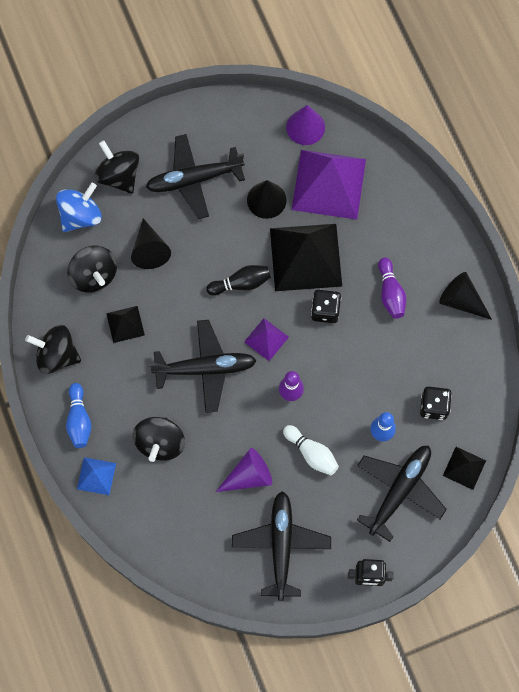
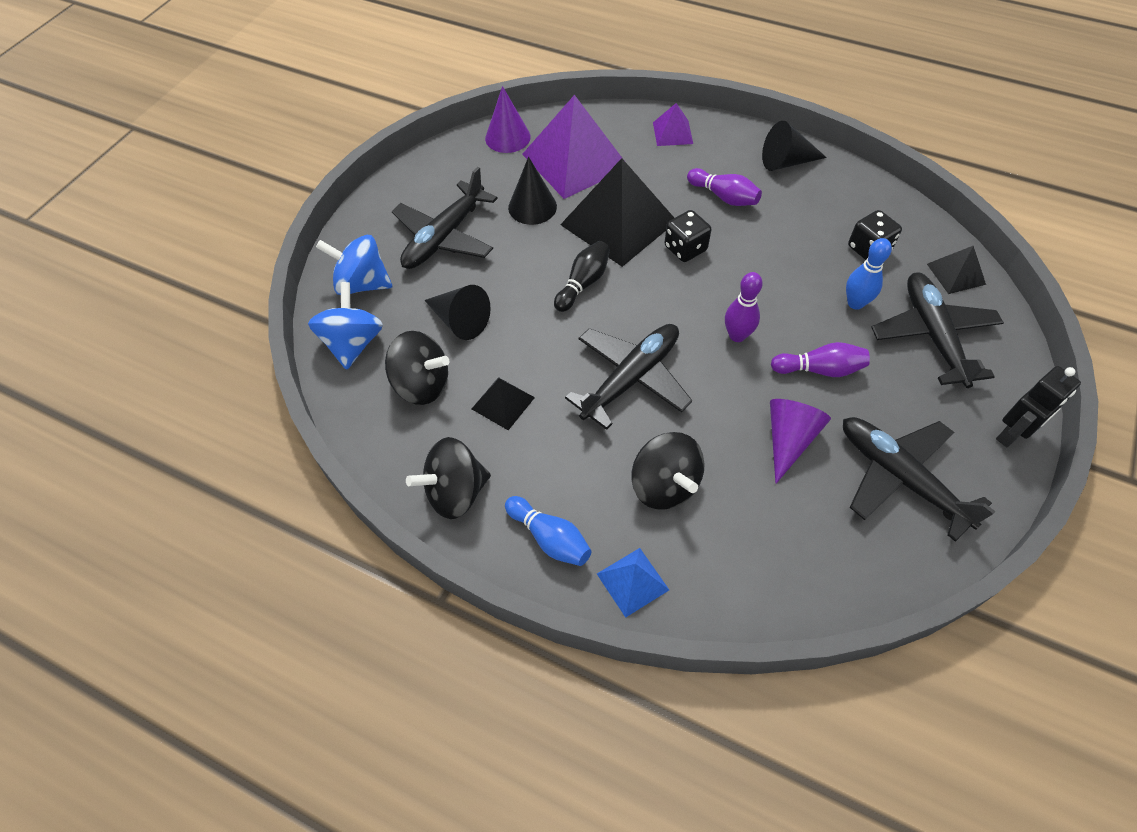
camera: 40 degrees left, 15 degrees down
(119, 176) = (362, 284): black spinning top -> blue spinning top
(266, 339) = (660, 309): purple pyramid -> purple pyramid (672, 133)
(311, 453) = (819, 369): white bowling pin -> purple bowling pin

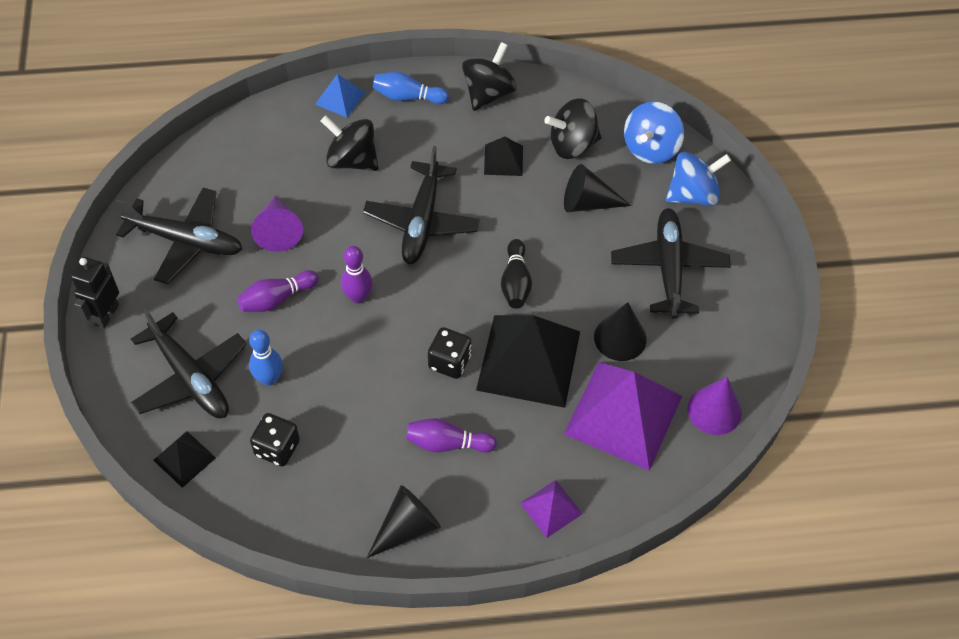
camera: 145 degrees right, 0 degrees up
(353, 343) = (650, 148): blue spinning top -> blue spinning top turned 60 degrees clockwise

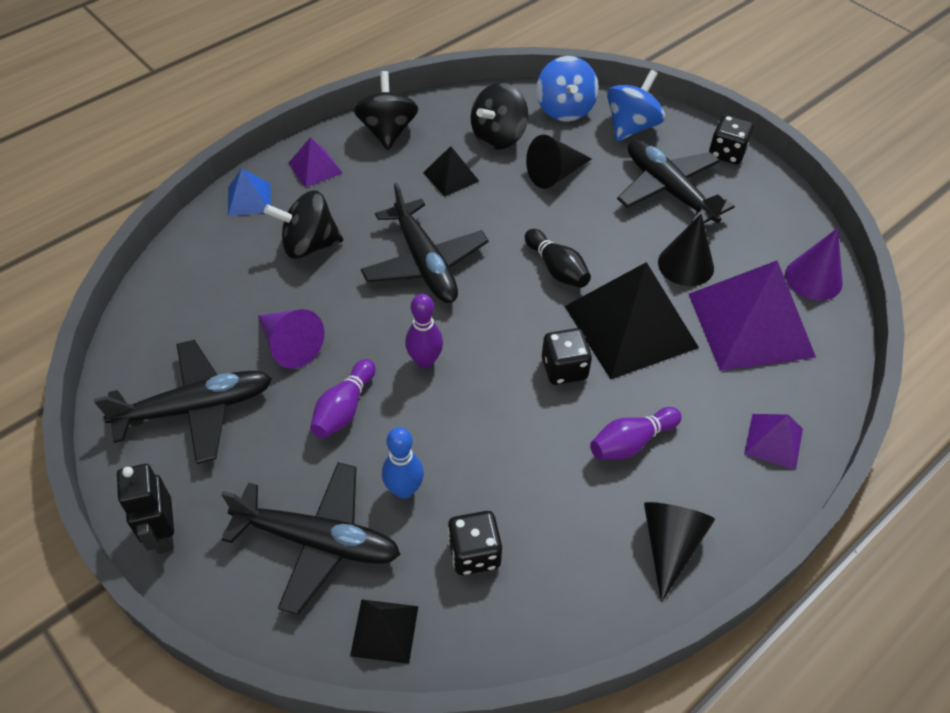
camera: 35 degrees left, 5 degrees down
(408, 97) = (315, 168): blue bowling pin -> purple pyramid
(753, 263) = (726, 153): none -> black dice

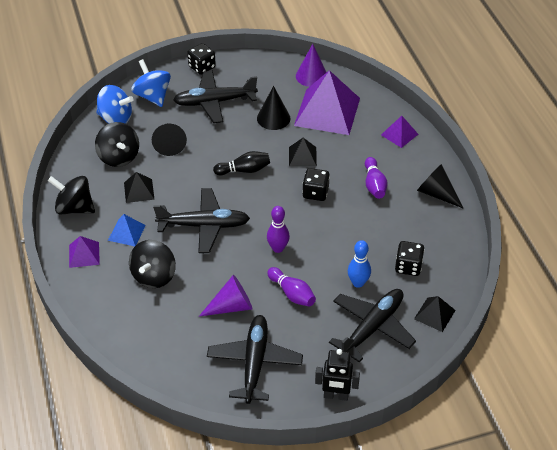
camera: 65 degrees left, 5 degrees down
(249, 199) = (90, 296): blue pyramid -> blue pyramid (126, 232)
(630, 327) = (302, 156): black pyramid -> black pyramid, size x0.47

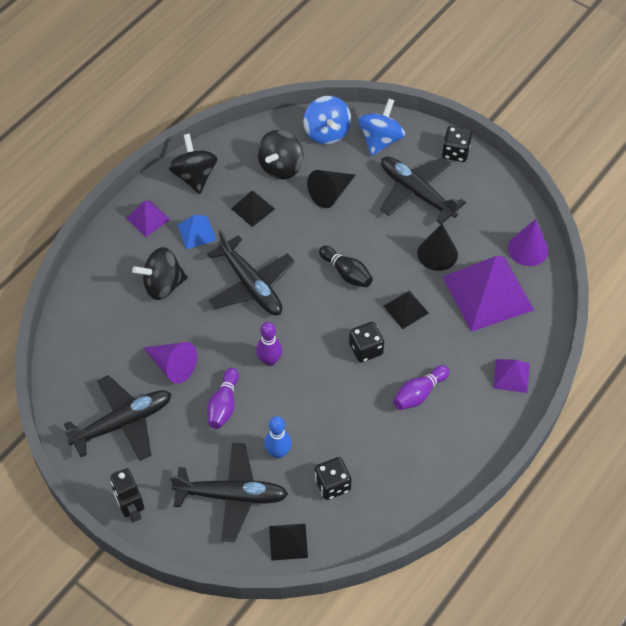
camera: 55 degrees right, 10 degrees up
(436, 194) = (453, 457): black cone -> none

